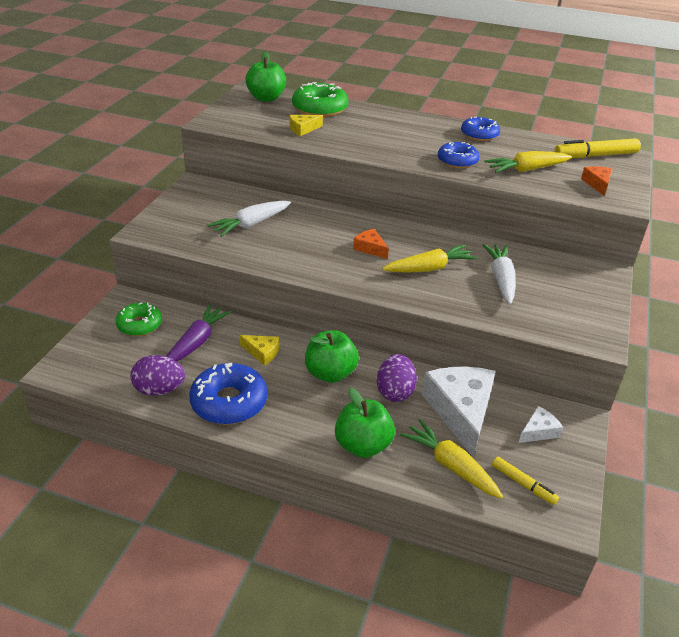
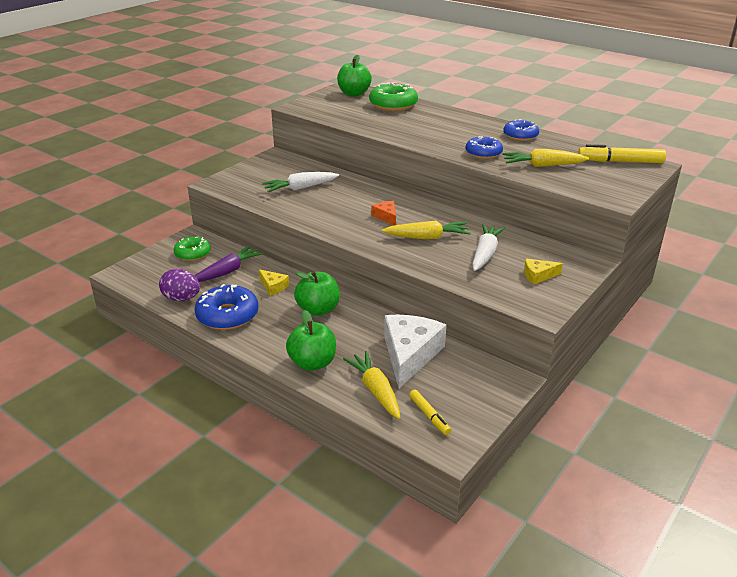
camera: 20 degrees right, 5 degrees down
(303, 129) = (367, 118): yellow cheese -> yellow cheese (538, 276)
(395, 392) = (363, 331): purple egg -> none
(538, 431) = (469, 381): white cheese -> none
(597, 184) = (602, 183): orange cheese -> none

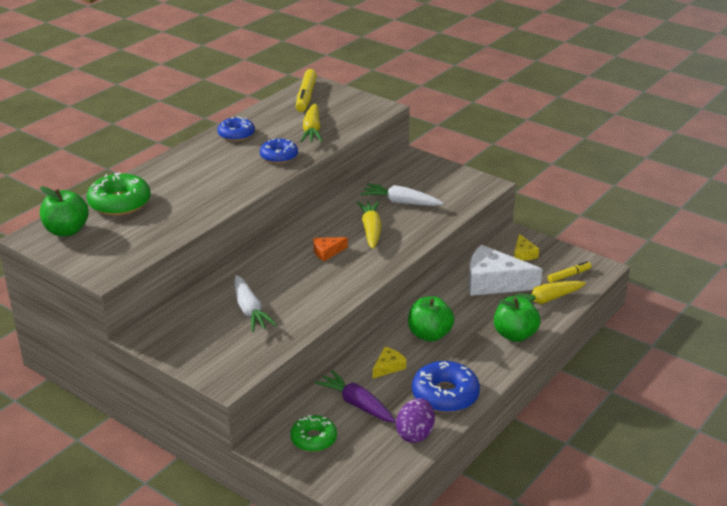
camera: 90 degrees left, 0 degrees up
(538, 276) = (436, 181): yellow cheese -> yellow cheese (523, 254)

